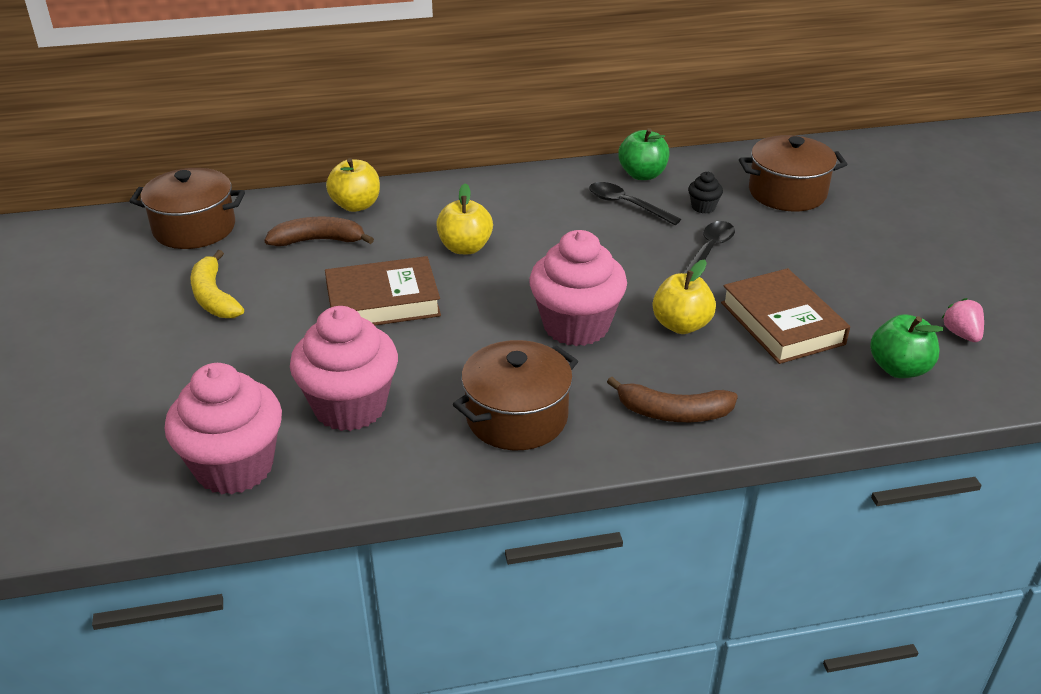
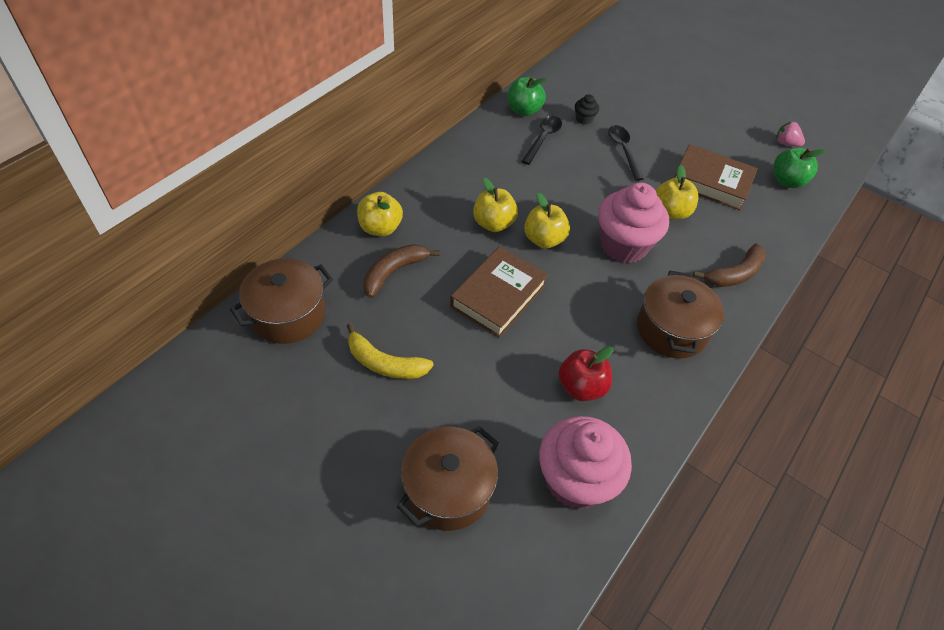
camera: 45 degrees left, 15 degrees up
(350, 407) = (581, 387): pink cupcake -> red apple
(496, 282) = (544, 239): none -> yellow apple
(626, 205) = (543, 139): black spoon -> black spoon turned 120 degrees clockwise
(787, 193) = (612, 86): brown pot -> brown pot (448, 489)

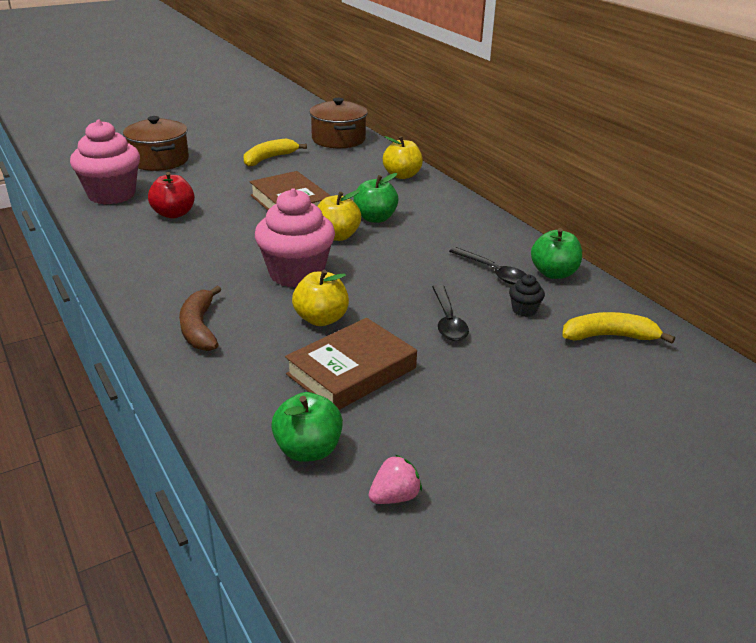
camera: 115 degrees right, 20 degrees down
(394, 272) = (349, 173): brown banana -> none
(493, 223) = (375, 218): yellow apple -> green apple
(588, 83) = (609, 336): none -> yellow banana
(623, 151) = (448, 320): black spoon -> black spoon turned 75 degrees clockwise
(671, 329) = (177, 267): brown pot -> none

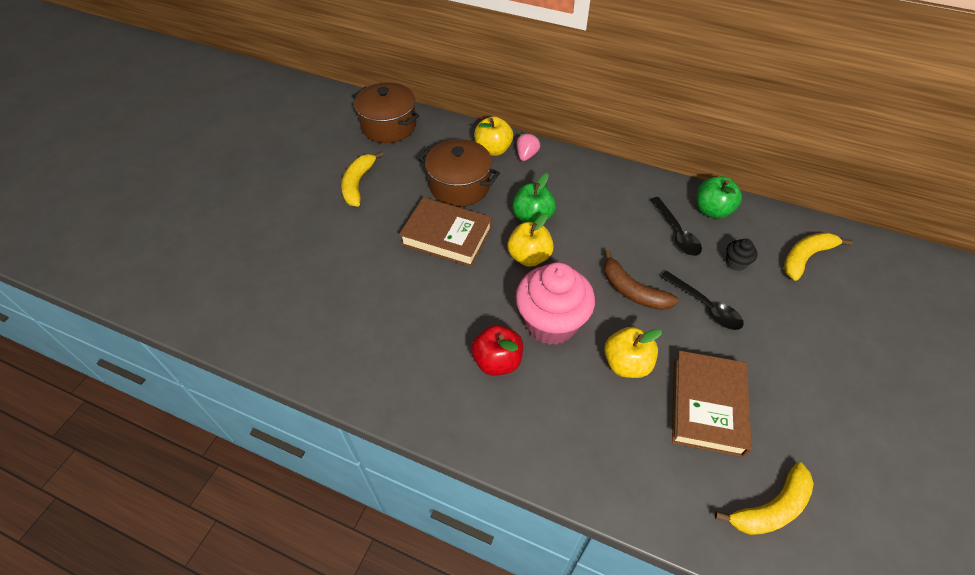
camera: 35 degrees left, 20 degrees up
(112, 195) = (269, 318): pink cupcake -> none
(159, 160) = (255, 241): brown pot -> brown pot (459, 186)
(174, 214) = (362, 310): red apple -> red apple (497, 361)
(199, 328) = (554, 438): brown banana -> brown banana (632, 290)
(308, 450) = (770, 508): green apple -> yellow banana
(394, 497) = (860, 507): pink strawberry -> pink strawberry (526, 155)
(493, 272) = (676, 233): black spoon -> black spoon turned 60 degrees clockwise

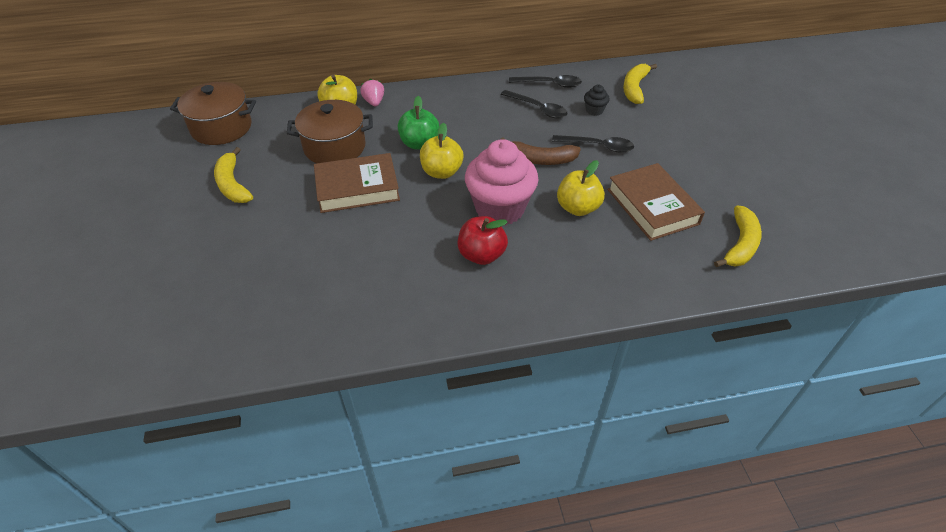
camera: 35 degrees left, 5 degrees down
(712, 210) = (550, 84): green apple -> black spoon

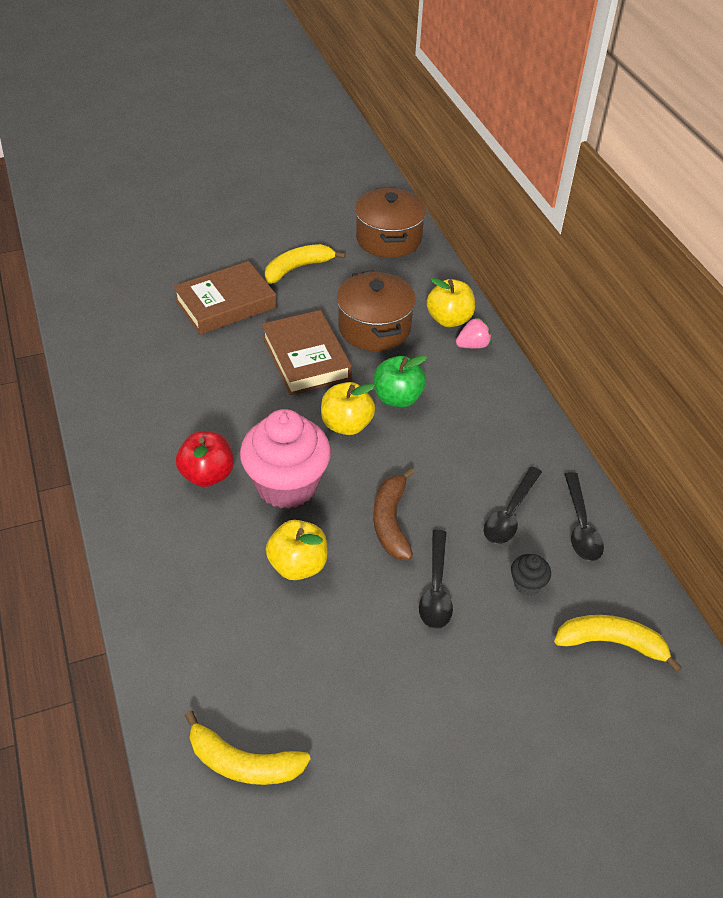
camera: 80 degrees right, 0 degrees up
(652, 206) = (312, 653): brown book -> brown book (225, 304)

